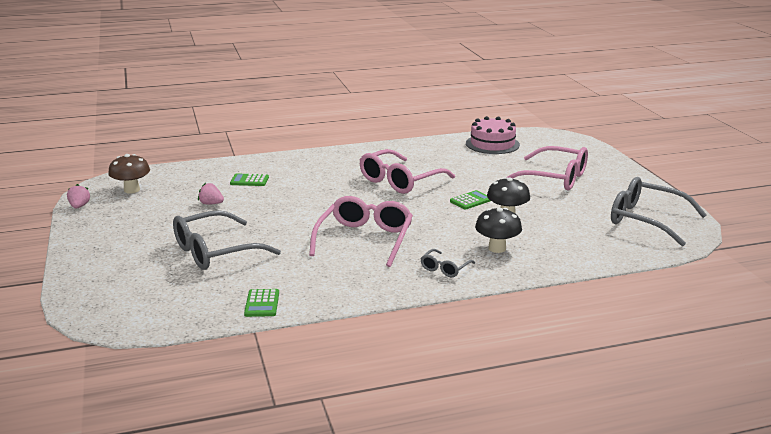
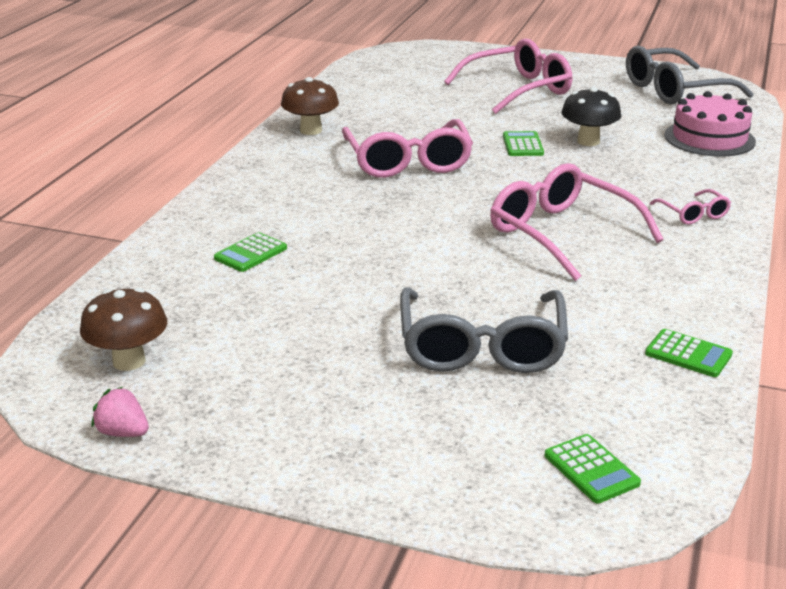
camera: 55 degrees left, 5 degrees up
(126, 303) = (591, 469): none -> green calculator
(211, 204) = (296, 305): pink strawberry -> none
(403, 150) = (311, 130): none -> brown mushroom
(444, 268) = (693, 214): grey glasses -> pink glasses
(492, 144) = (372, 83): pink cake -> pink cake (709, 138)
(497, 248) = (668, 173): black mushroom -> none

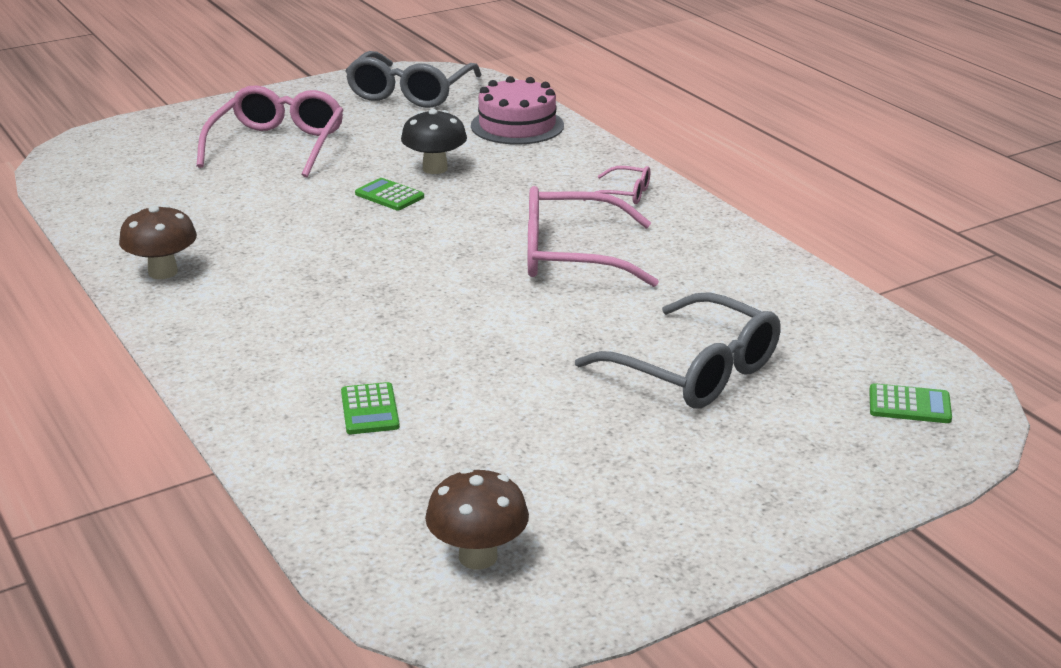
camera: 50 degrees left, 0 degrees up
(123, 432) = (602, 605): pink strawberry -> none
(408, 162) = (325, 257): pink glasses -> none
(688, 354) = (813, 297): green calculator -> none

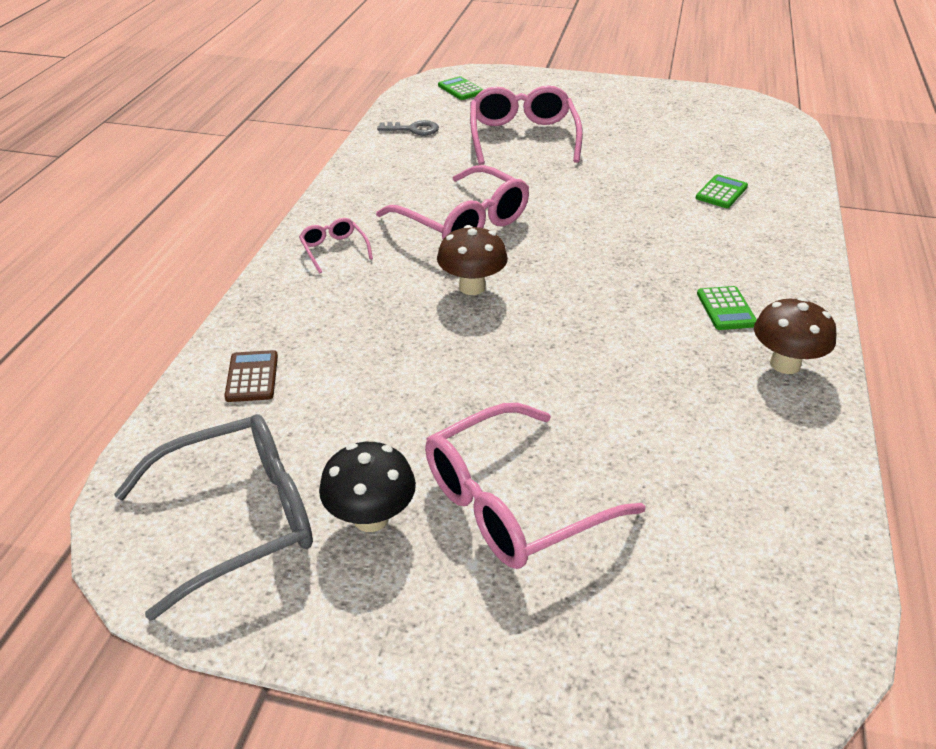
camera: 135 degrees left, 10 degrees up
(389, 195) = (501, 349): green calculator -> green calculator (726, 309)
(435, 168) = (416, 361): black mushroom -> black mushroom (371, 518)
(478, 556) = (737, 121): brown mushroom -> brown mushroom (472, 287)
(517, 125) = (252, 377): pink cake -> brown calculator
(695, 371) = (522, 137): grey glasses -> pink glasses
(819, 319) = (413, 129): none -> grey key

